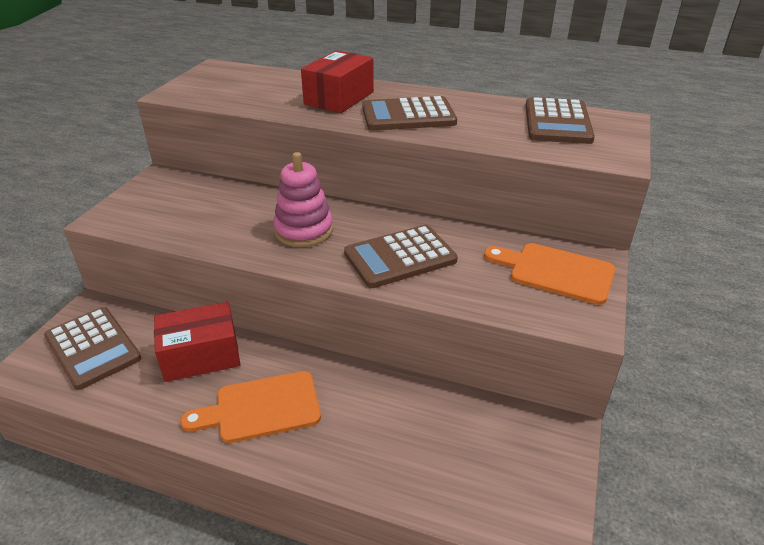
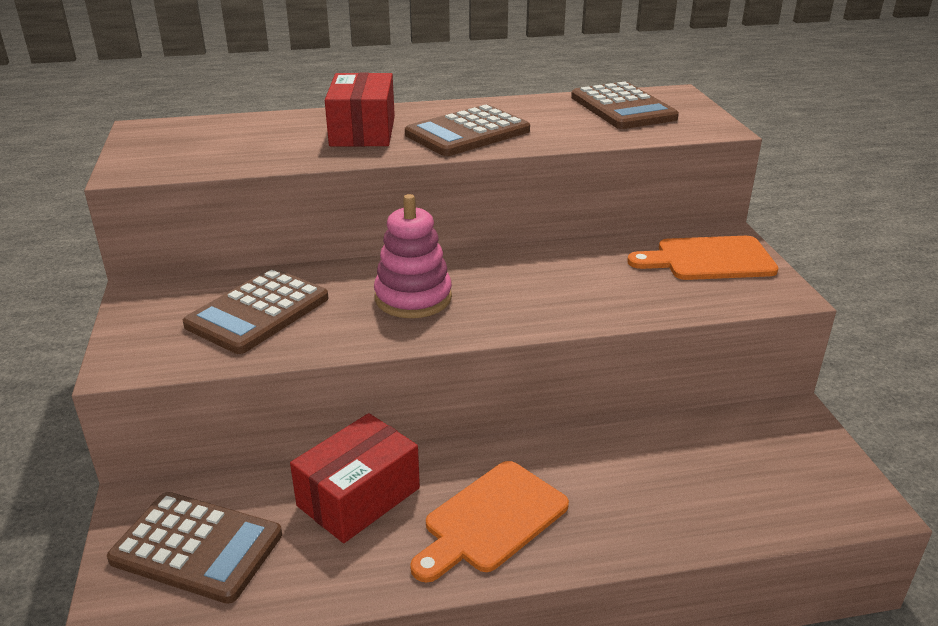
camera: 30 degrees left, 5 degrees down
(400, 257) = (550, 292): brown calculator -> brown calculator (258, 312)

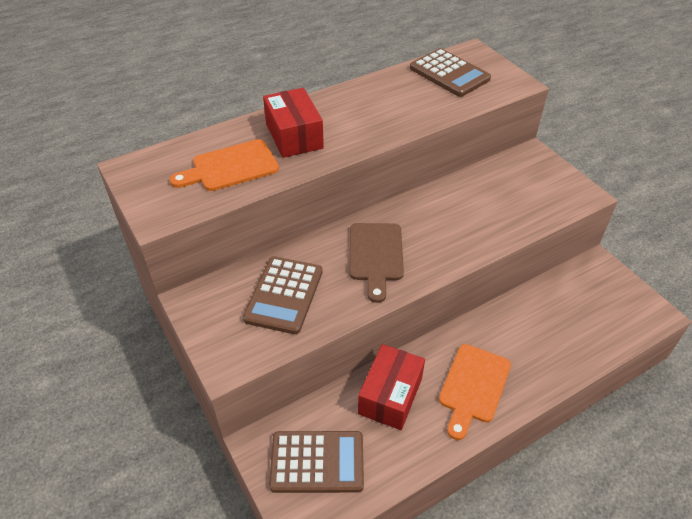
camera: 20 degrees left, 15 degrees up
(413, 298) = (375, 256): pink stacking toy -> brown cutting board
(467, 133) = (366, 122): brown calculator -> none
(708, 259) = (531, 176): orange cutting board -> orange cutting board (230, 167)

